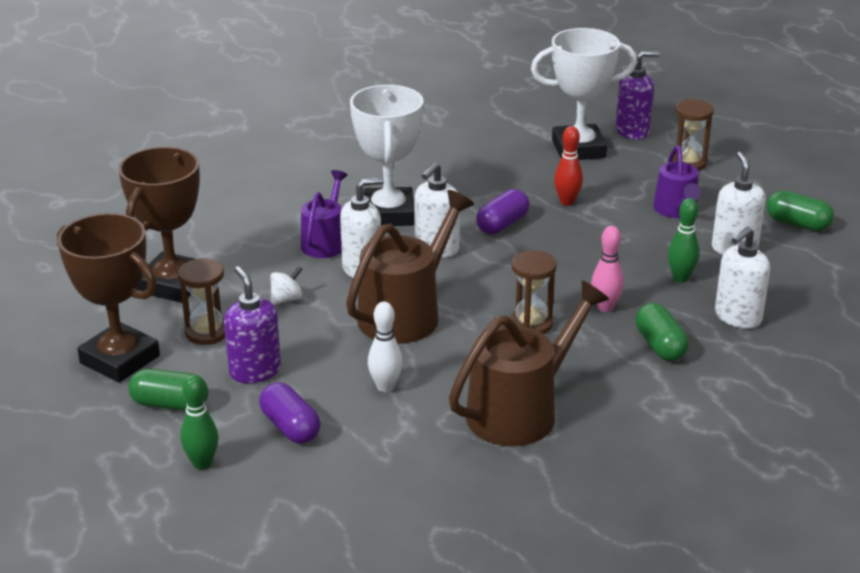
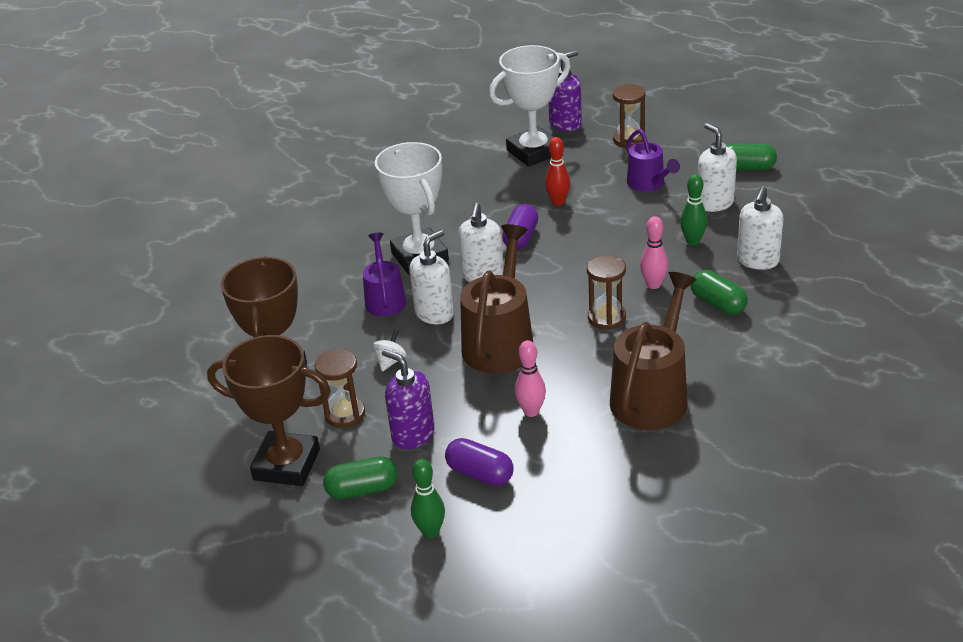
camera: 20 degrees left, 5 degrees up
(385, 387) = (531, 411): white bowling pin -> pink bowling pin

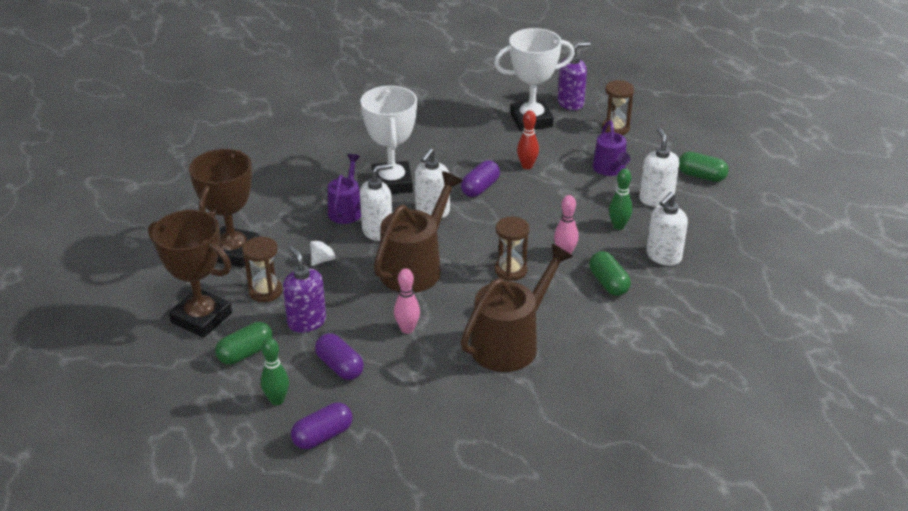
camera: 15 degrees right, 0 degrees up
(362, 489) = (245, 353): green capsule -> green capsule turned 45 degrees counterclockwise
(506, 556) = (323, 436): none -> purple capsule

